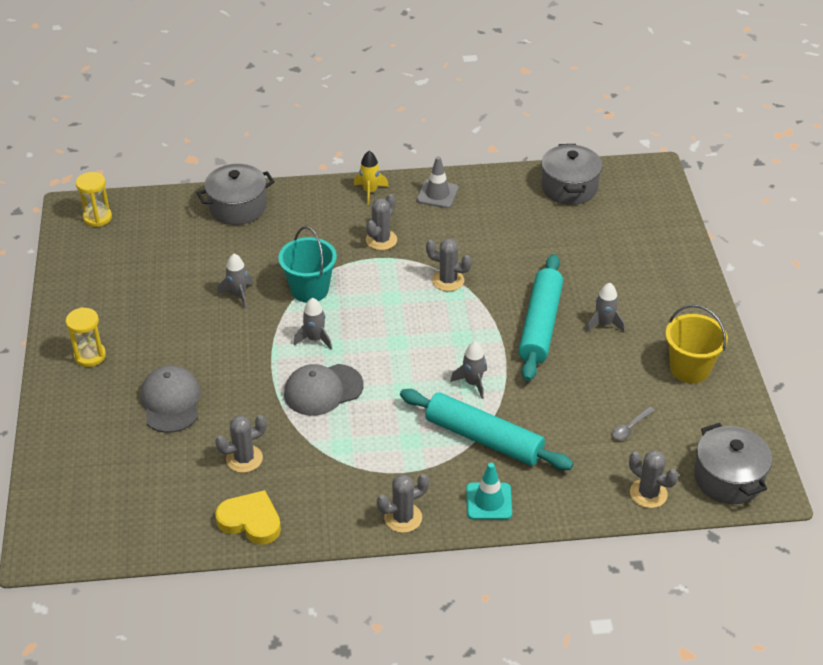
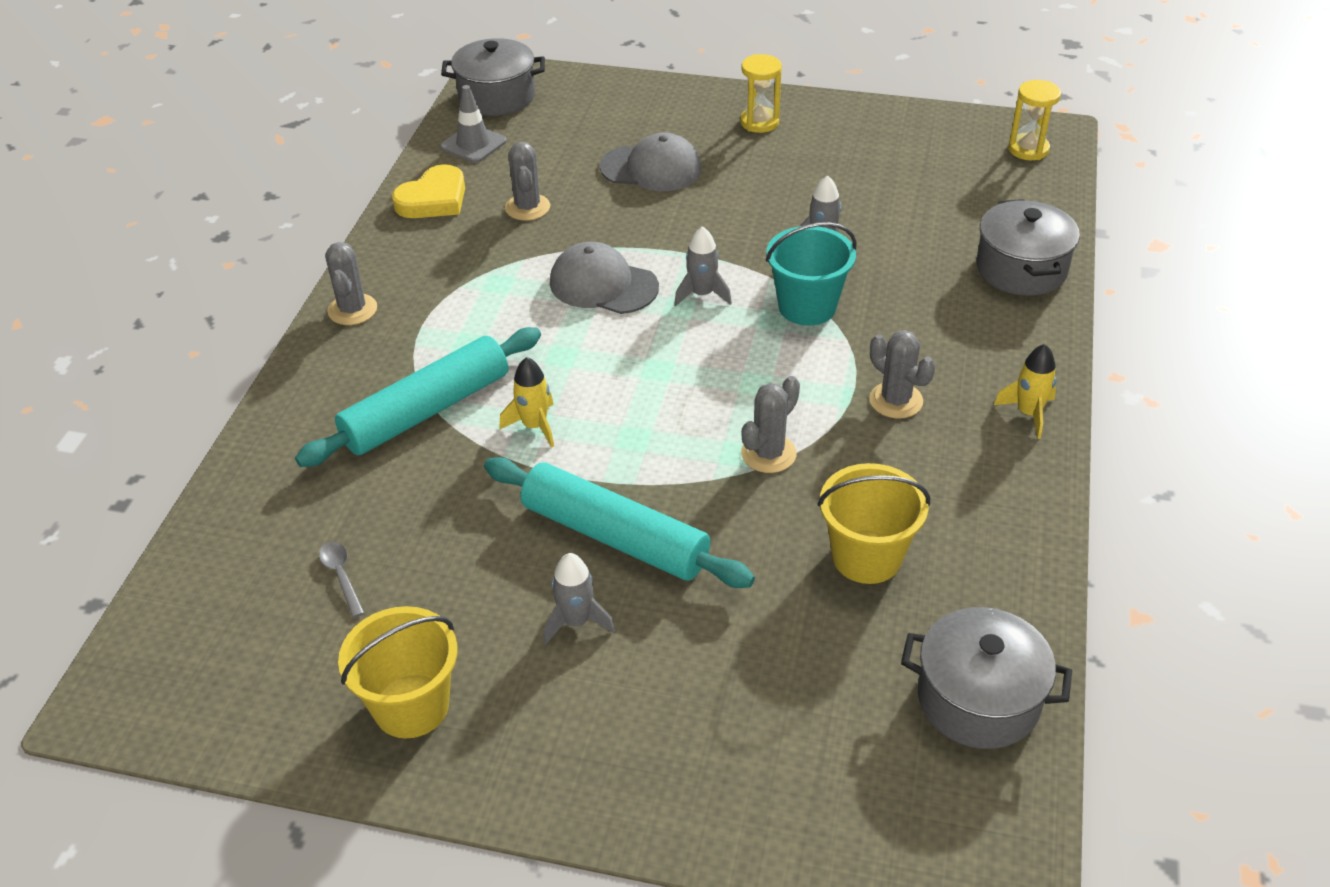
camera: 110 degrees right, 0 degrees up
(323, 390) = (603, 285): grey cap -> grey cap turned 60 degrees counterclockwise
(437, 194) = (1001, 495): grey traffic cone -> grey traffic cone (473, 144)
(473, 383) = (534, 426): grey rocket -> yellow rocket
(489, 501) = (321, 388): turquoise traffic cone -> none
(504, 233) = (866, 557): none -> yellow bucket
(648, 493) = (212, 553): grey cactus -> none
(728, 478) = (166, 662): grey pot -> grey pot (497, 97)

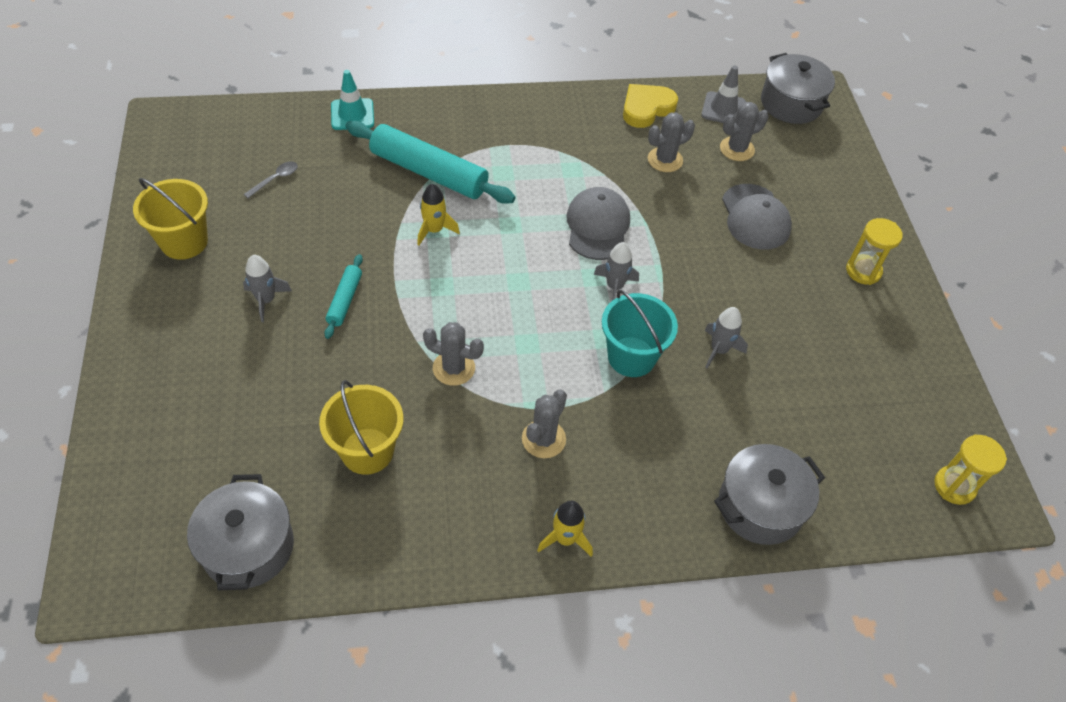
camera: 65 degrees right, 10 degrees up
(260, 467) = (352, 114): none -> turquoise traffic cone
(352, 310) = (510, 107): grey cactus -> grey cactus (737, 149)
(433, 199) = (646, 108): yellow heart -> yellow heart turned 120 degrees clockwise
(614, 537) = (344, 300): turquoise rolling pin -> turquoise rolling pin, size x0.49

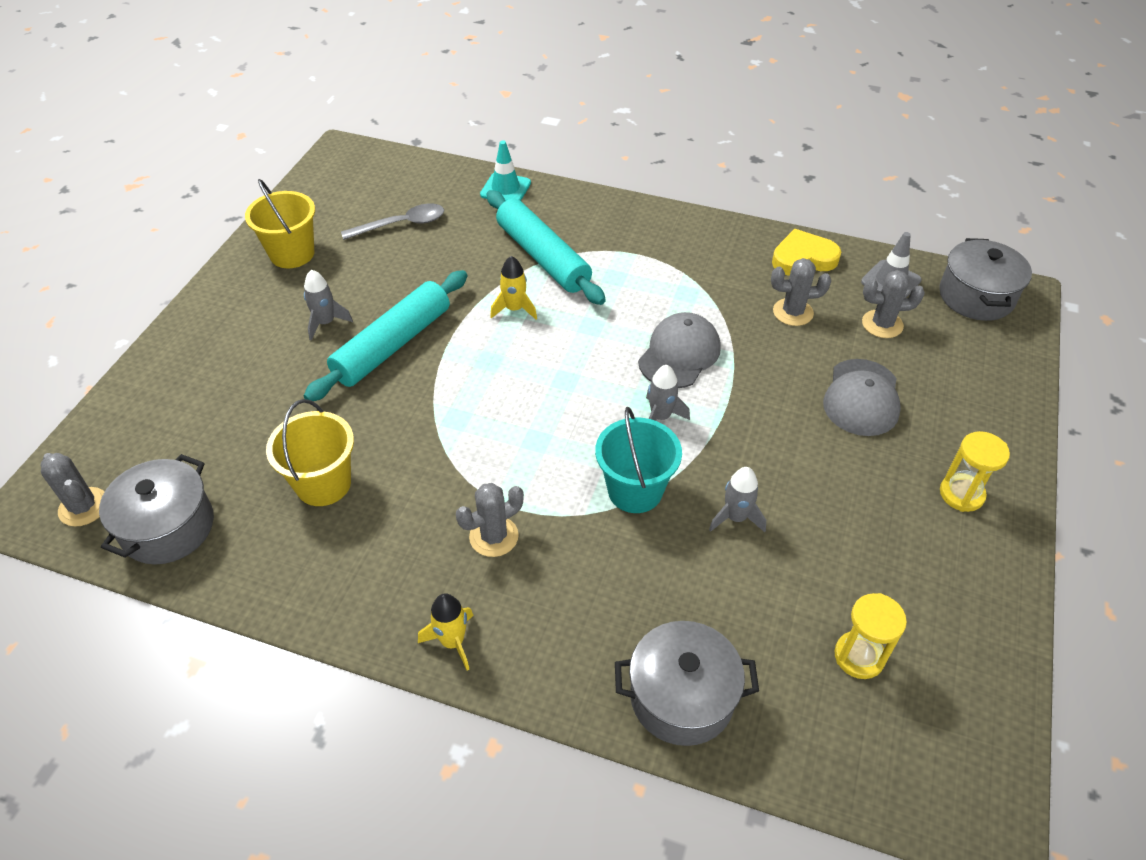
camera: 30 degrees right, 5 degrees down
(275, 179) = (402, 224): grey spoon -> grey spoon, size x1.69
(344, 300) = (392, 345): turquoise rolling pin -> turquoise rolling pin, size x2.03
(454, 368) = (451, 438): grey cactus -> grey cactus (83, 507)
(954, 486) = (938, 775): yellow hourglass -> yellow hourglass (859, 656)

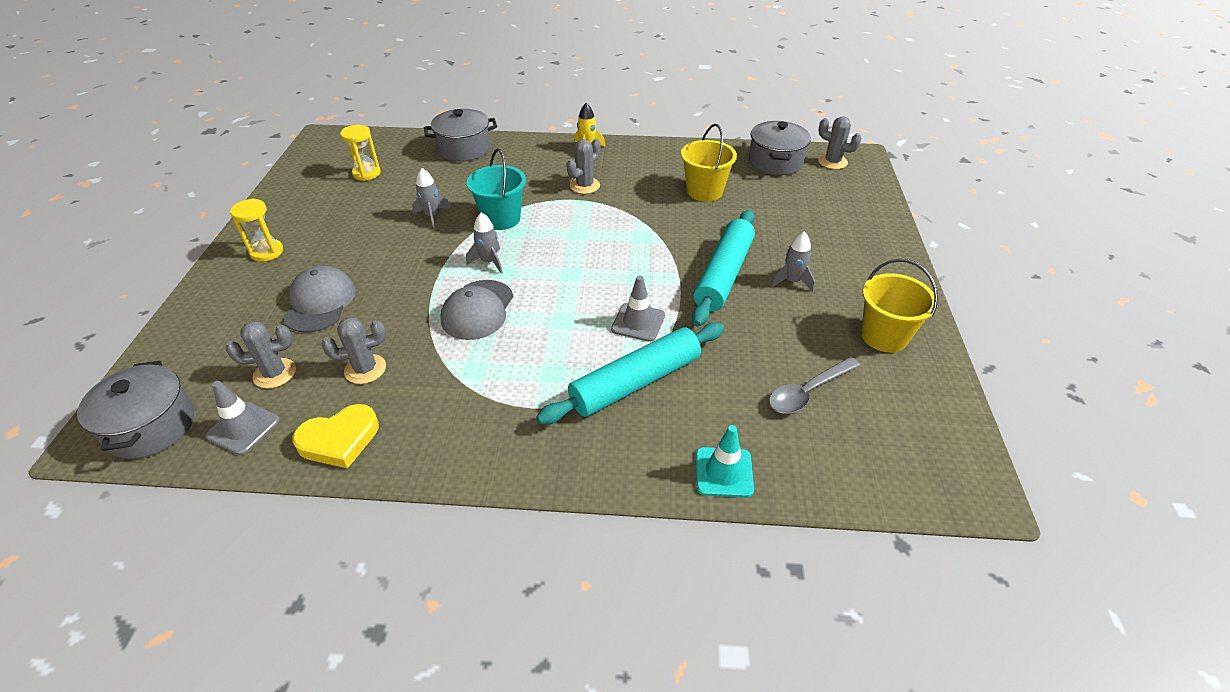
camera: 165 degrees right, 5 degrees down
(514, 309) = (638, 322): yellow rocket -> grey traffic cone
(542, 257) = (635, 382): turquoise rolling pin -> turquoise rolling pin turned 75 degrees counterclockwise

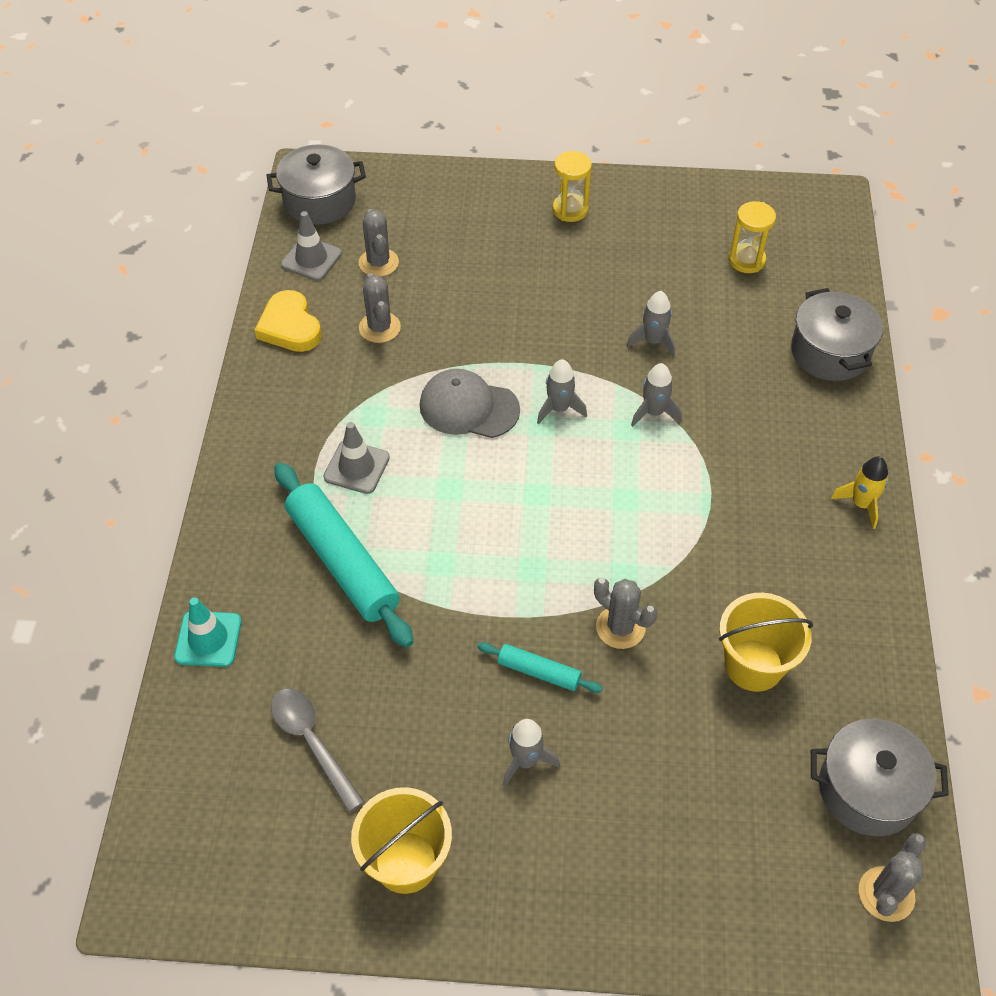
camera: 90 degrees right, 10 degrees up
(320, 302) = (483, 272): grey cap -> none
(501, 219) = (654, 412): turquoise bucket -> grey rocket
(584, 186) = (748, 503): grey cactus -> grey cactus (620, 627)
(638, 322) = (443, 566): grey traffic cone -> grey traffic cone (356, 467)
(724, 275) = (538, 672): turquoise rolling pin -> turquoise rolling pin, size x0.49

